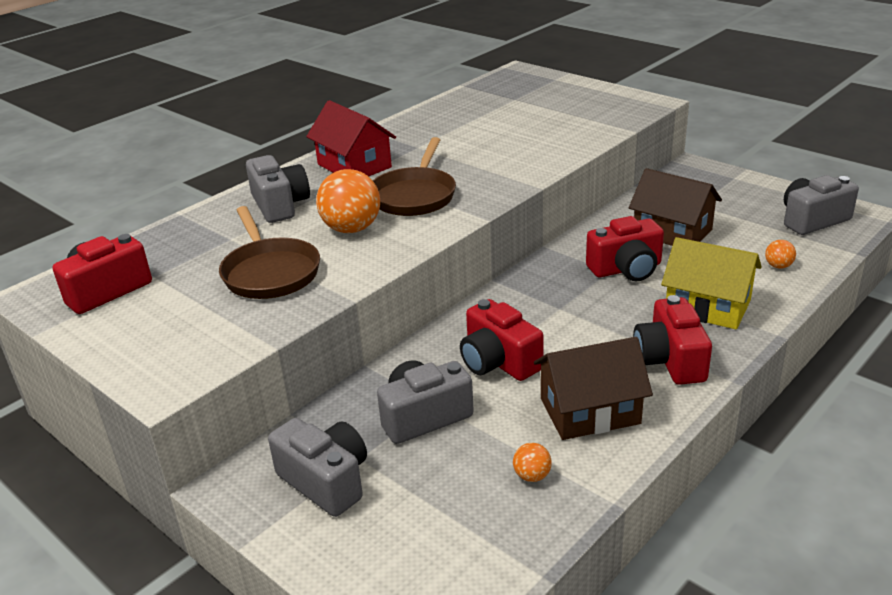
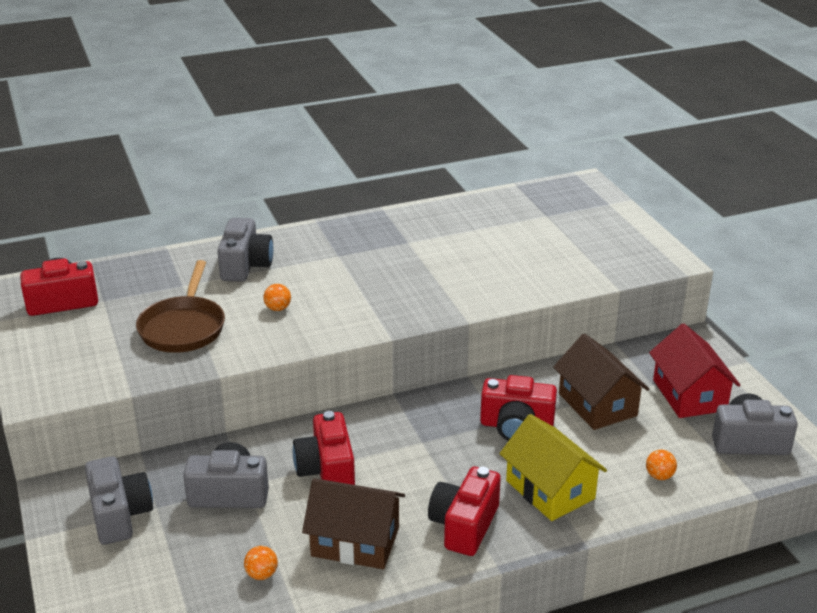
camera: 25 degrees right, 0 degrees up
(351, 229) = (278, 308): orange ball -> orange ball, size x0.47
(354, 166) = (338, 245): red house -> red house (689, 395)
(414, 195) = (356, 293): brown pan -> none

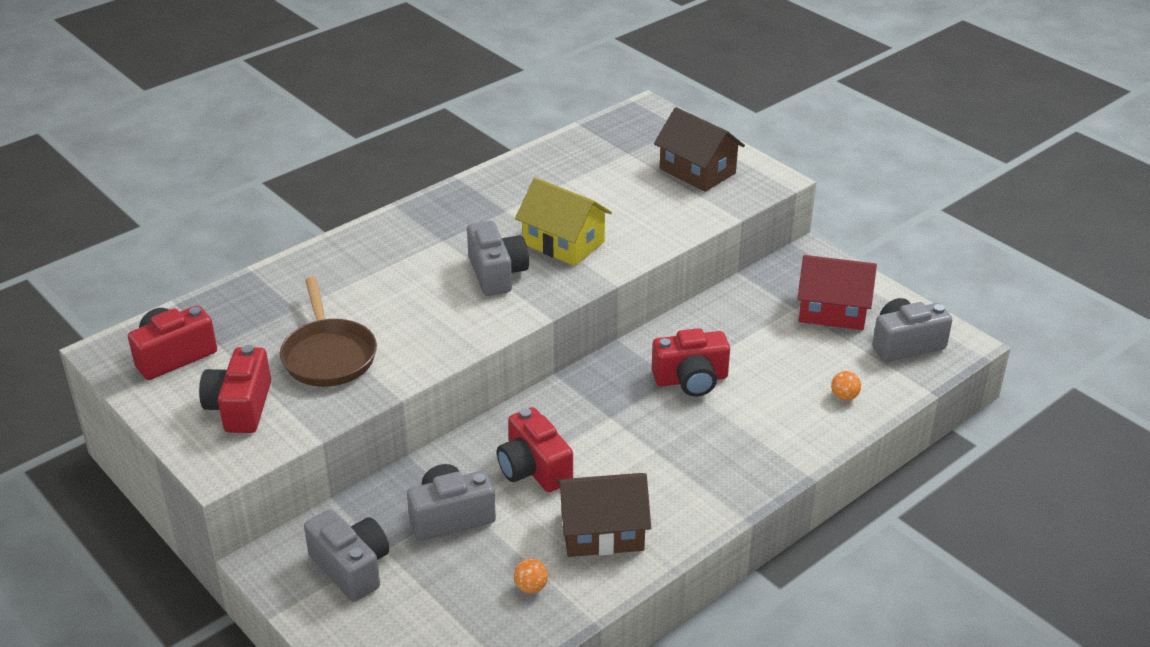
camera: 20 degrees left, 5 degrees up
(245, 265) = (351, 272): grey camera -> grey camera (497, 273)
(278, 308) = (415, 312): orange ball -> none
(464, 525) = (694, 489): red camera -> red camera (240, 407)
(550, 490) = (754, 434): yellow house -> yellow house (563, 243)
(597, 404) = (754, 340): brown house -> brown house (697, 171)
(689, 395) = (832, 311): red house -> red house turned 45 degrees counterclockwise

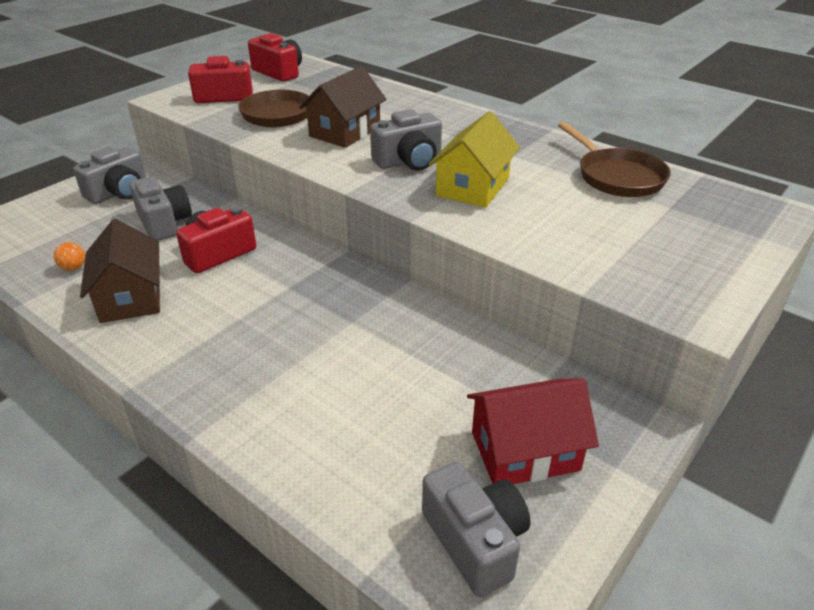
camera: 80 degrees right, 0 degrees up
(568, 164) = (617, 176): none -> brown pan
(691, 379) = (353, 334): red camera -> none
(697, 171) = (669, 255): brown house -> brown house (345, 132)
(832, 311) = (525, 451): red house -> red house turned 75 degrees clockwise
(844, 396) = (341, 468): orange ball -> none

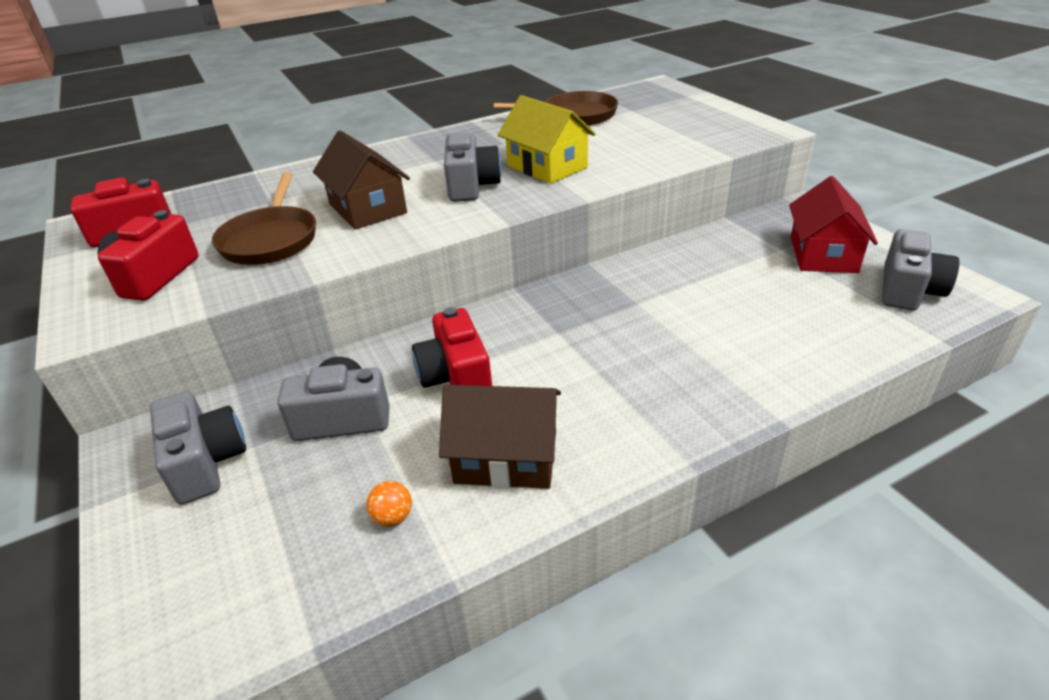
camera: 65 degrees left, 0 degrees up
(475, 541) = (908, 290): grey camera -> grey camera turned 120 degrees clockwise

